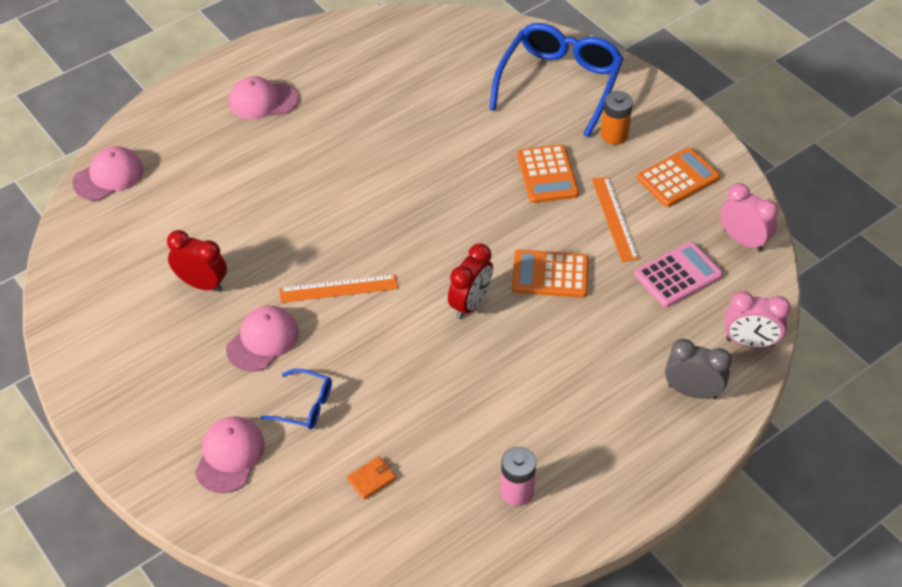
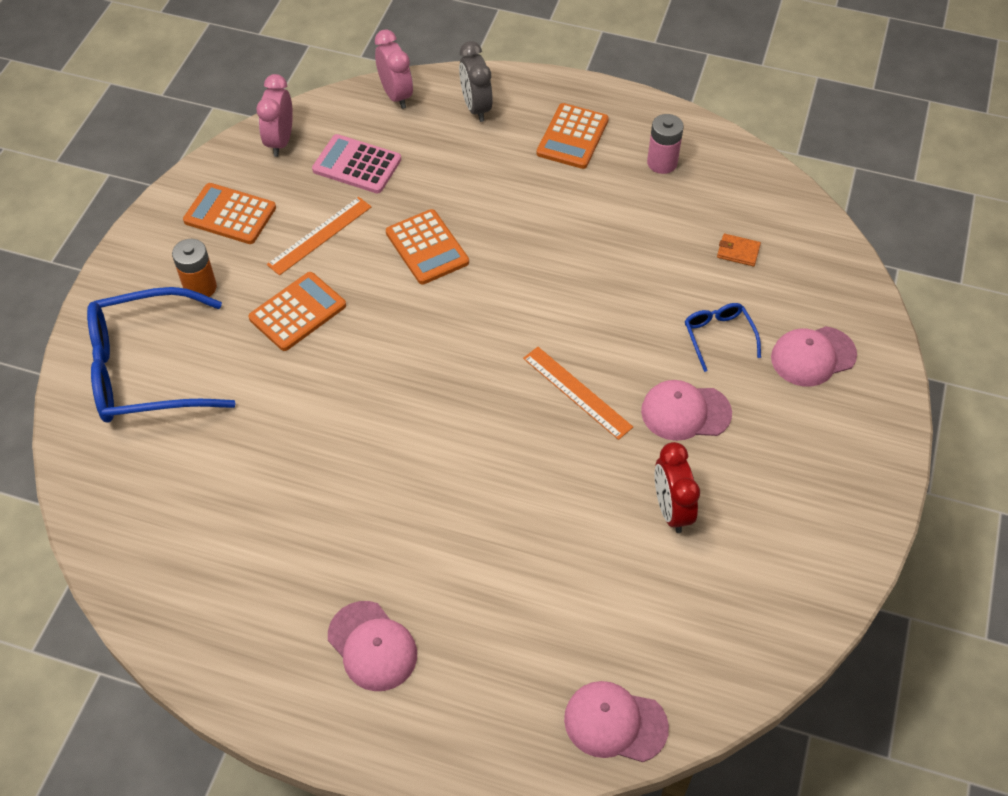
camera: 125 degrees left, 5 degrees up
(470, 304) = (508, 285): red clock -> none
(601, 442) = (572, 137): none -> orange calculator

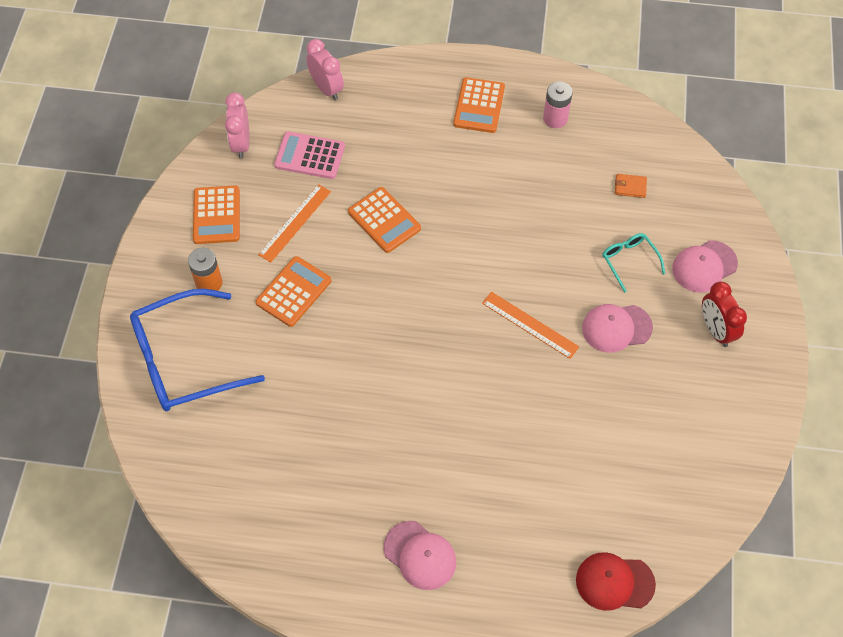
camera: 10 degrees left, 5 degrees up
(230, 214) = (216, 215): orange calculator -> orange calculator turned 105 degrees counterclockwise
(476, 107) = (395, 91): grey clock -> none
(615, 723) = (614, 582): pink cap -> red cap
(671, 509) = (621, 409): red clock -> red clock (715, 330)
(718, 336) = (629, 261): blue glasses -> turquoise glasses

